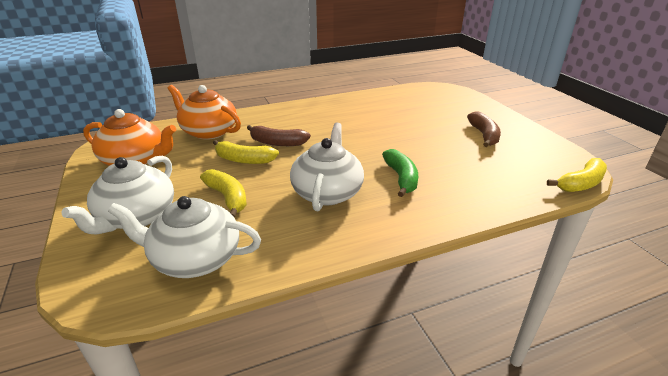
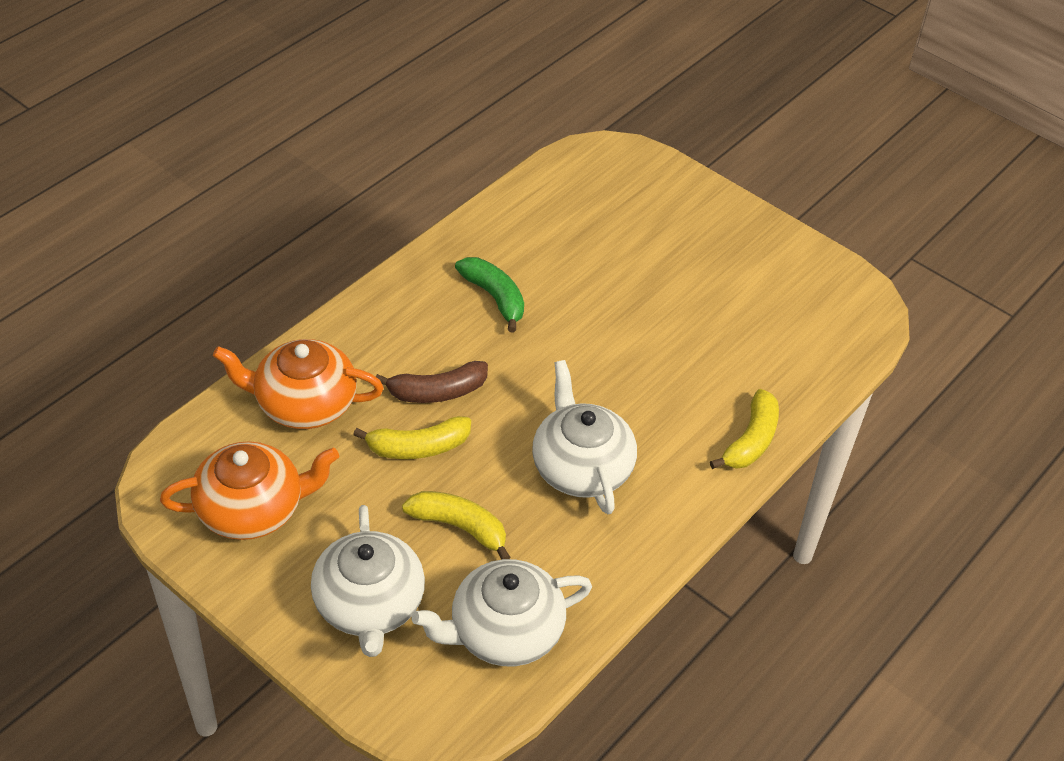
camera: 30 degrees left, 15 degrees up
(401, 178) = (658, 405): green banana -> green banana (495, 297)
(484, 135) = (723, 269): brown banana -> none
(580, 183) = (874, 335): yellow banana -> yellow banana (751, 441)

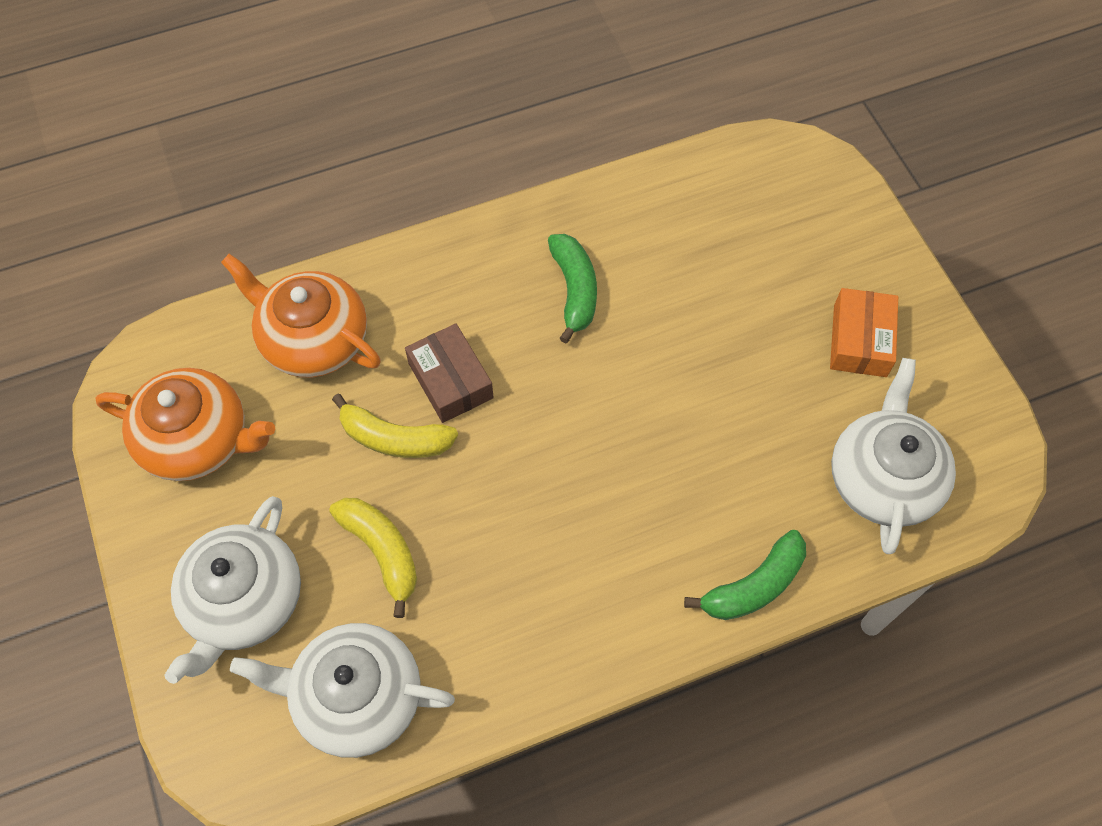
camera: 30 degrees right, 15 degrees up
(437, 392) = (450, 380): brown banana -> brown box
(581, 467) = (547, 536): white teapot -> white teapot (883, 478)
(726, 258) = (860, 340): none -> orange box
(751, 441) = (753, 586): yellow banana -> green banana

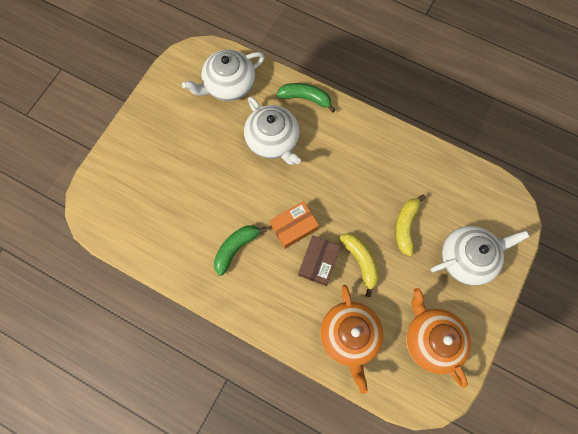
camera: 130 degrees left, 10 degrees up
(356, 697) = (458, 190): white teapot -> white teapot (273, 140)
(860, 340) = (173, 127): orange box -> orange box (294, 227)

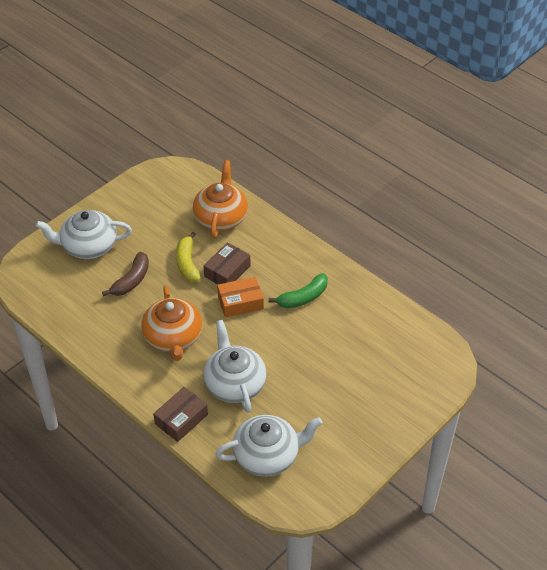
camera: 165 degrees left, 25 degrees down
(306, 98) = (181, 419): green banana -> brown box
(405, 226) = (131, 280): yellow banana -> brown banana
(431, 339) = (152, 202): orange teapot -> orange teapot (173, 337)

